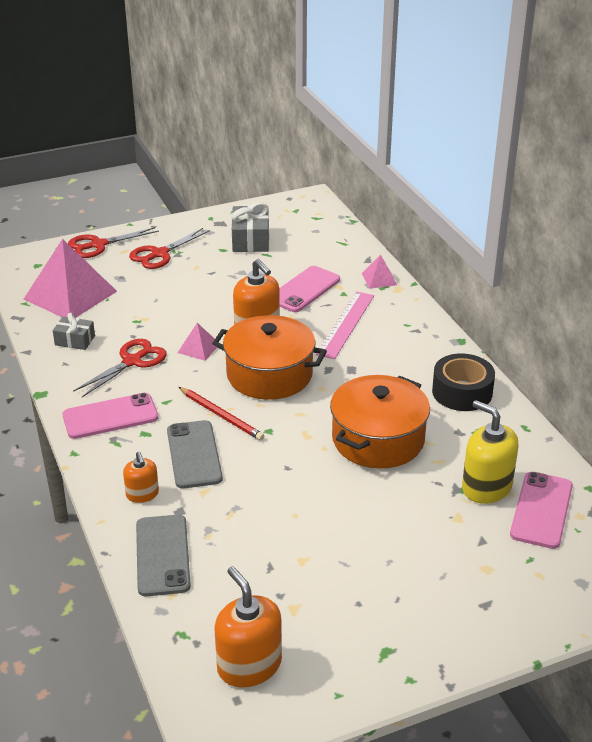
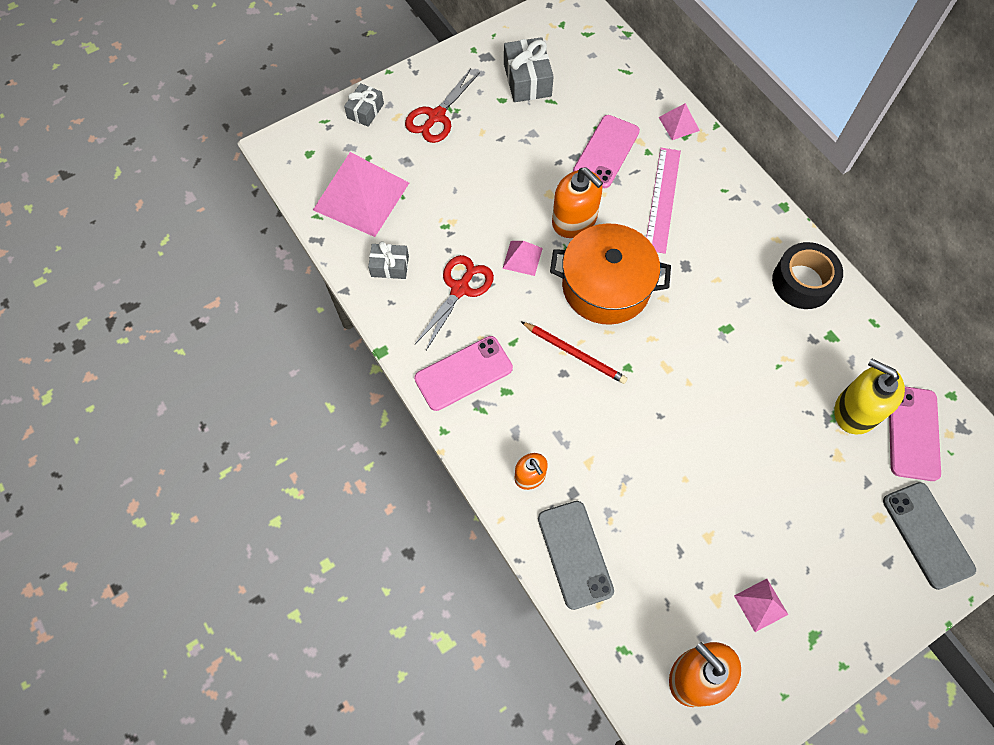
camera: 10 degrees left, 30 degrees up
(99, 245) = (365, 111): red scissors -> grey gift
(194, 454) = (564, 413): grey phone -> grey phone (927, 535)
(338, 618) = (761, 604): none -> pink pyramid
(378, 439) = (737, 362): orange pot -> none

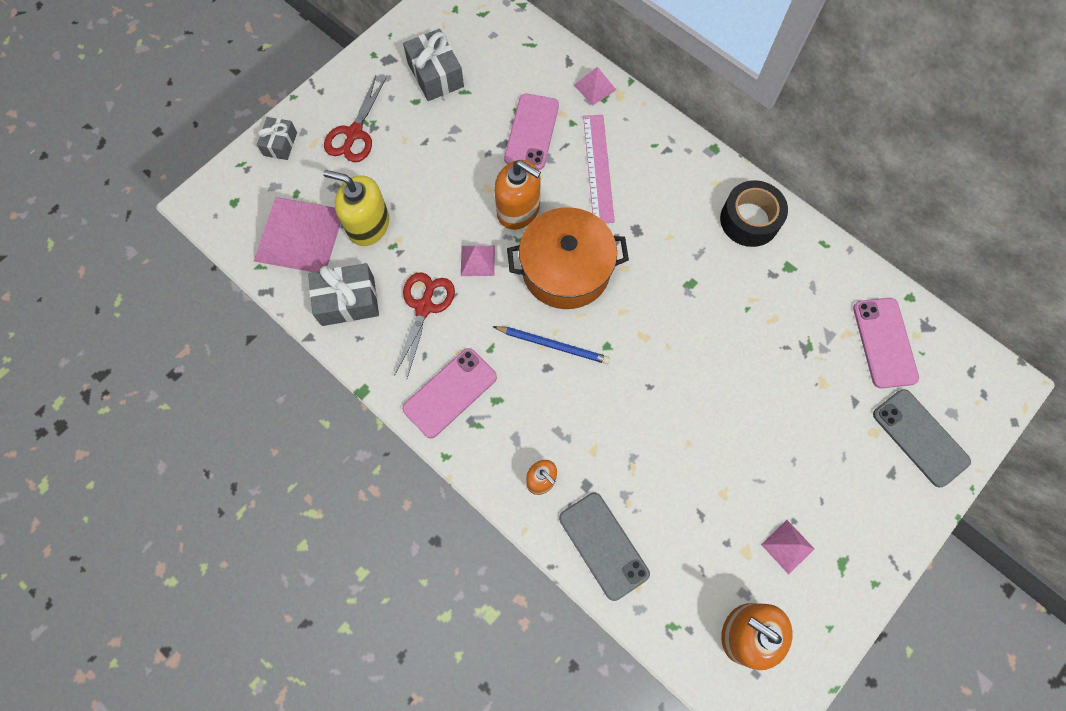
camera: 15 degrees left, 5 degrees up
(390, 266) = (348, 301): grey gift -> grey gift, size x1.60
(575, 354) = (553, 345): red pencil -> blue pencil
(855, 411) = (828, 334): yellow soap dispenser -> yellow soap dispenser (368, 225)

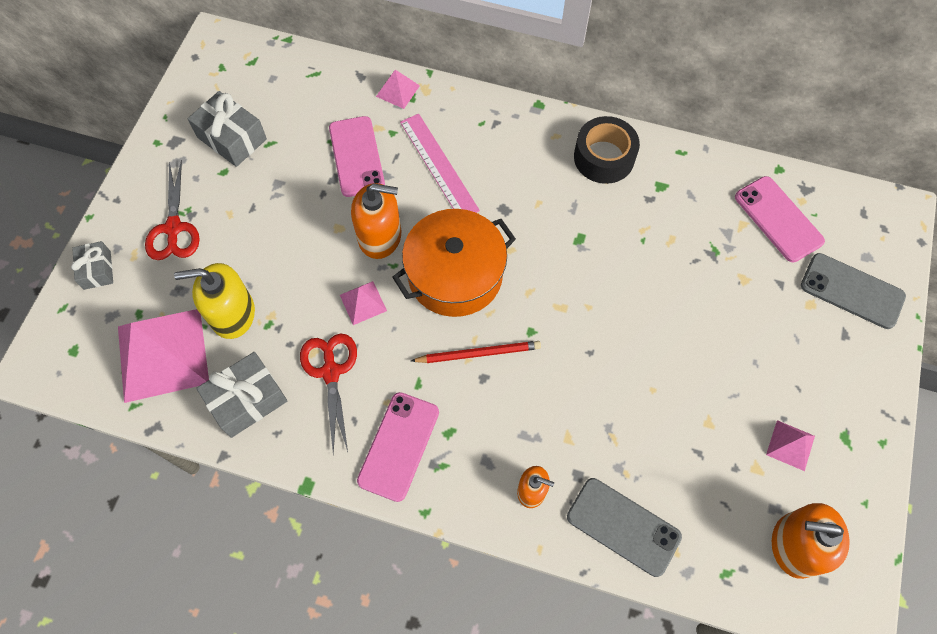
camera: 25 degrees left, 5 degrees down
(553, 345) = (478, 353): blue pencil -> red pencil

